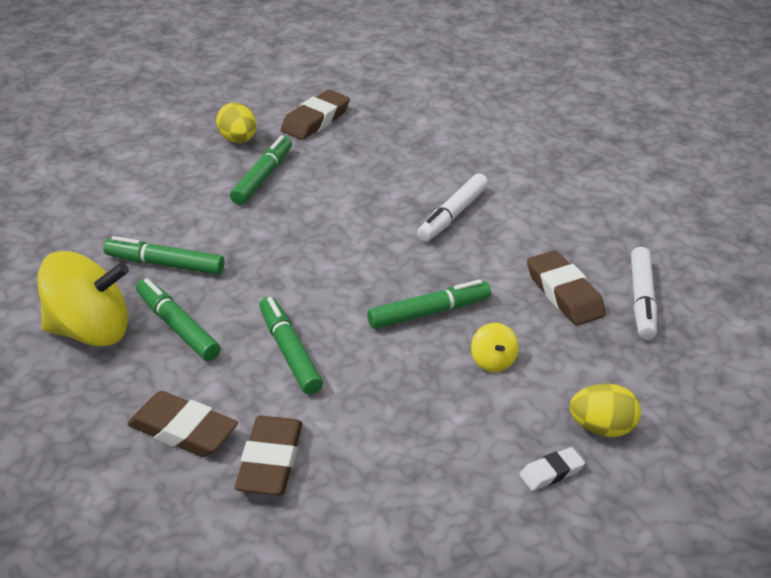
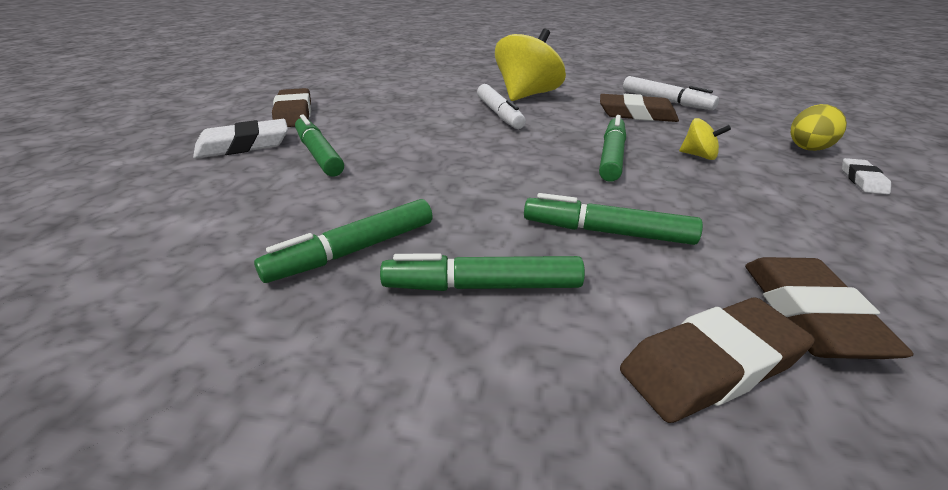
camera: 50 degrees left, 5 degrees down
(90, 331) = (396, 370): yellow spinning top -> yellow spinning top (527, 95)
(238, 140) = (244, 146): yellow egg -> white eraser
(270, 461) = (809, 314): brown eraser -> brown eraser turned 45 degrees clockwise

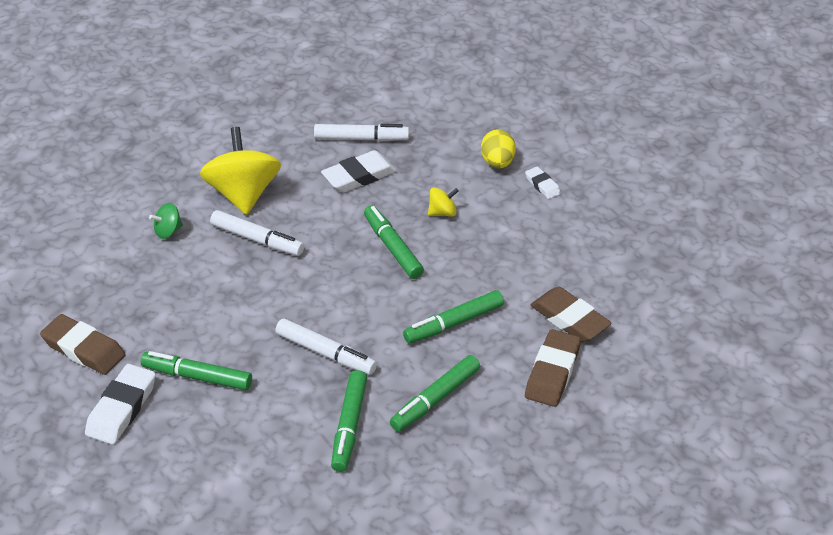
camera: 45 degrees left, 10 degrees up
(435, 188) = (325, 353): none -> white marker
(447, 93) = (168, 231): none -> green spinning top
(636, 114) = (359, 176): brown eraser -> white eraser

